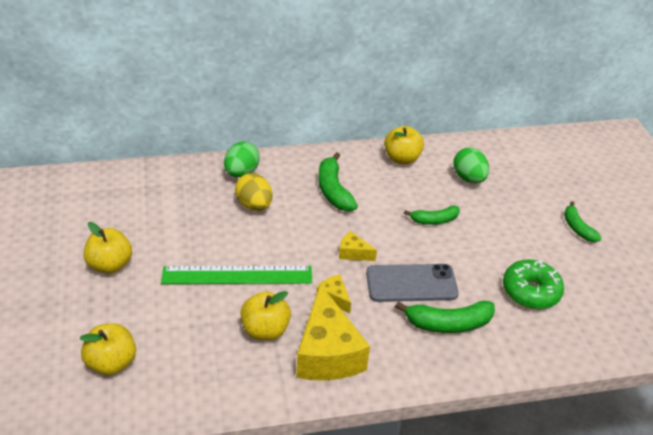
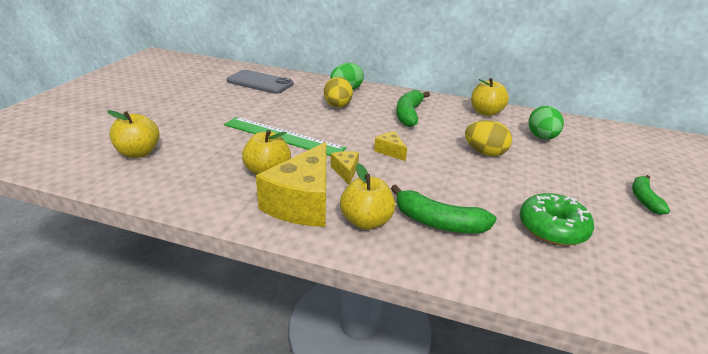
camera: 30 degrees right, 10 degrees down
(110, 265) = (204, 107): yellow apple -> yellow apple (366, 221)
(411, 283) = (426, 184): grey phone -> grey phone (260, 82)
(434, 220) = (485, 152): green banana -> yellow egg

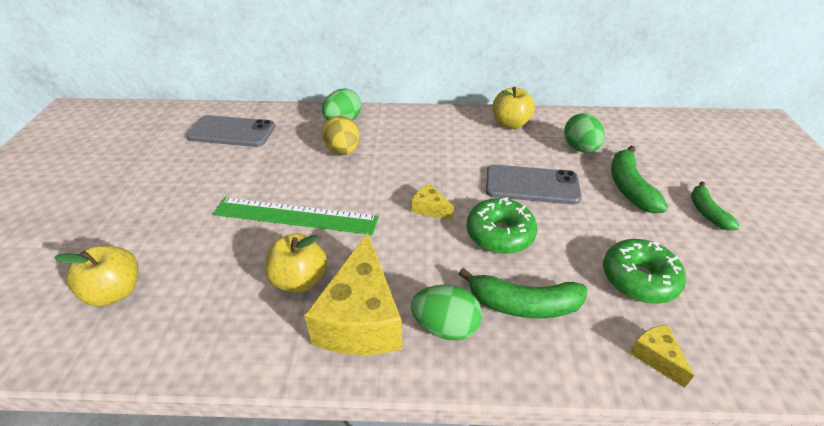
camera: 15 degrees left, 10 degrees up
(346, 171) = (392, 254): yellow cheese -> yellow cheese (656, 357)
(366, 221) = (445, 327): yellow apple -> green egg
(409, 114) = (429, 145): green banana -> green banana (629, 187)
(440, 177) = (500, 234): none -> green donut
(485, 152) = (532, 185): yellow egg -> grey phone

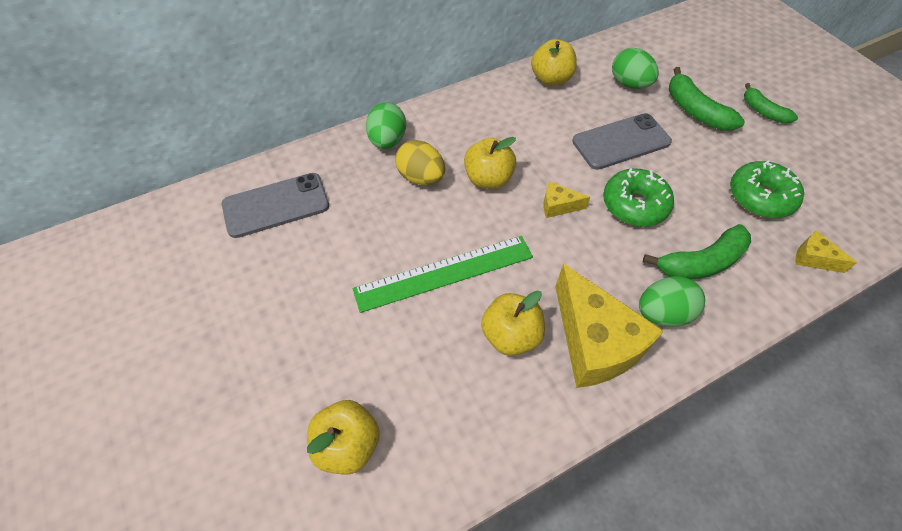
camera: 30 degrees left, 15 degrees up
(391, 170) = (488, 179): none -> yellow apple

